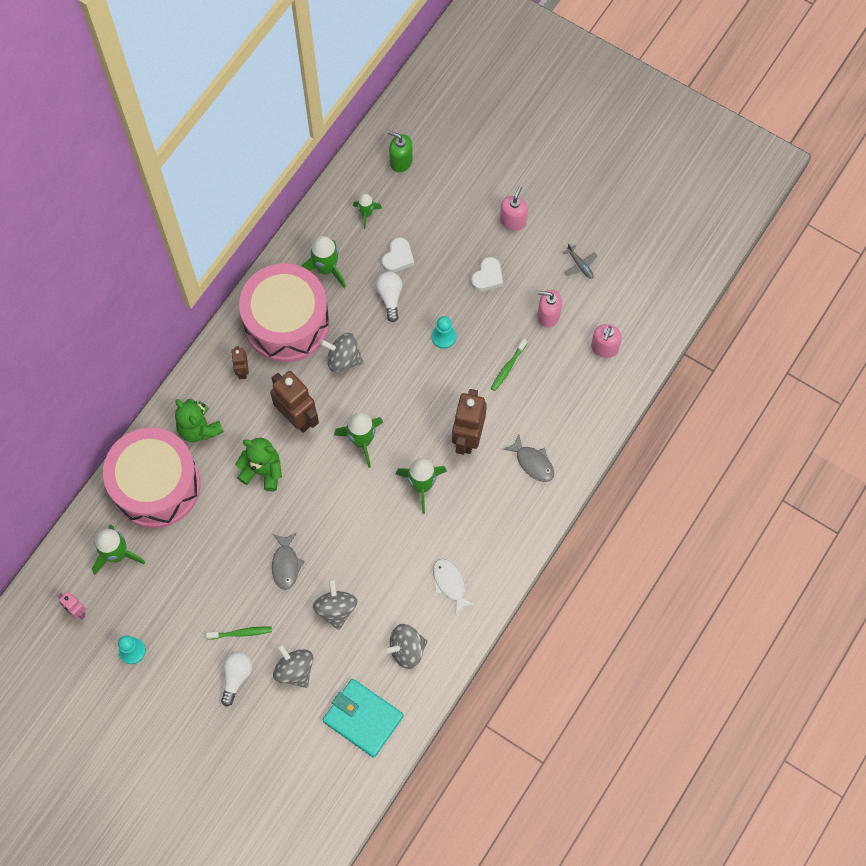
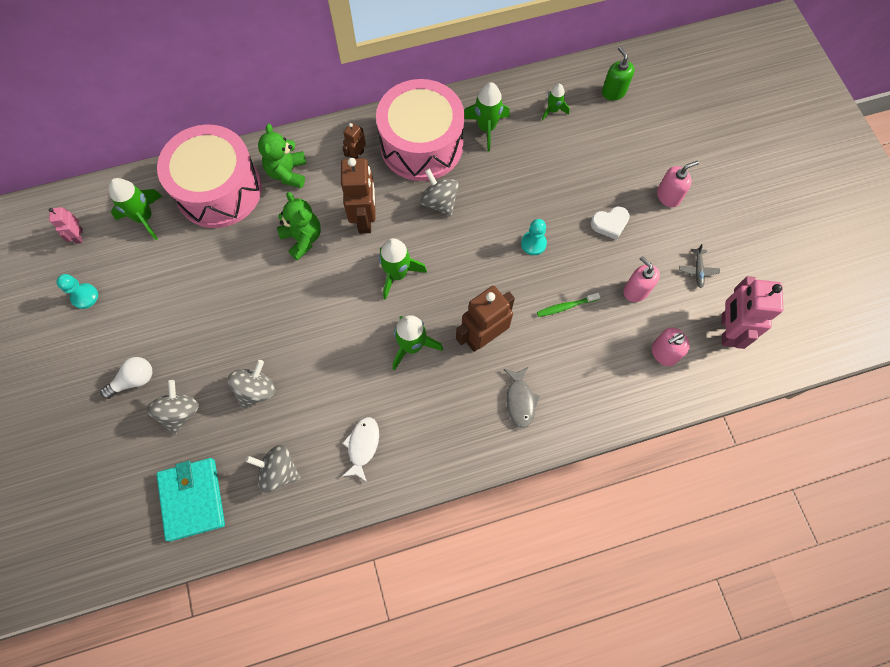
camera: 40 degrees right, 0 degrees up
(241, 633) = (170, 348): green toothbrush -> none
(286, 564) = (252, 323): grey fish -> none
(390, 297) = (517, 183): white light bulb -> none
(398, 258) = (549, 159): white heart -> none
(635, 295) = (727, 330): none -> pink robot

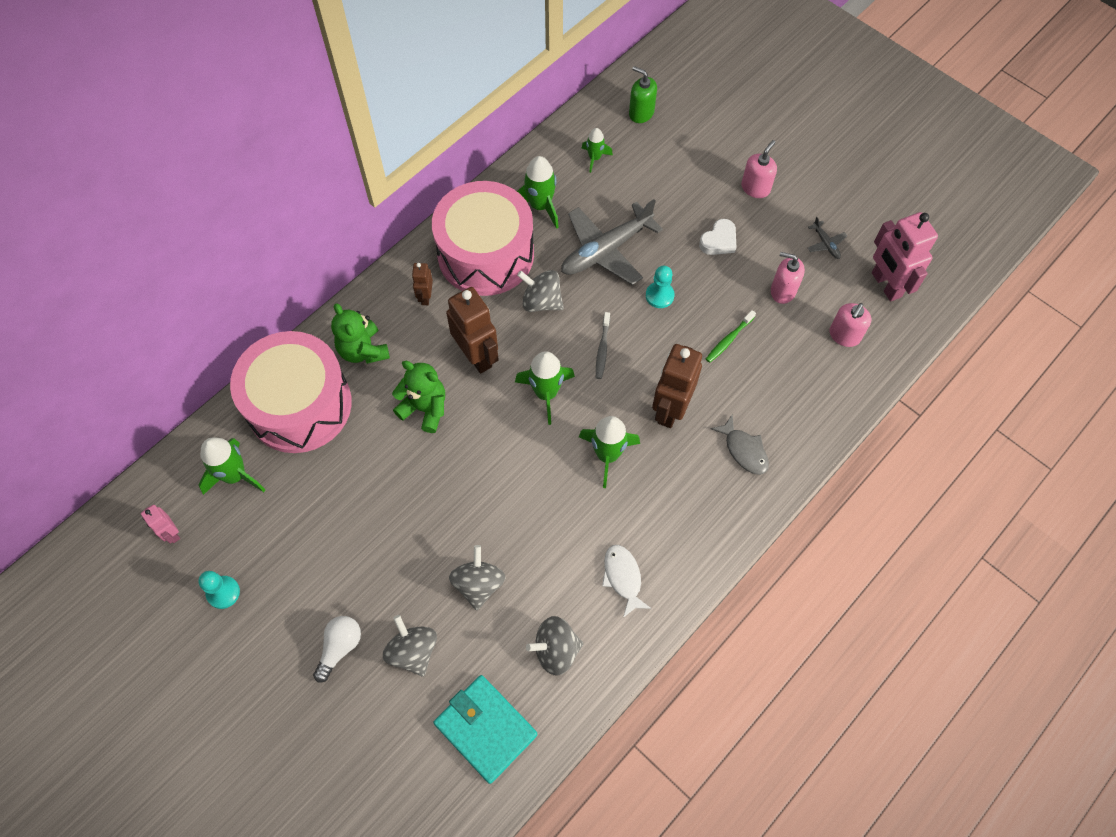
camera: 30 degrees left, 5 degrees down
(462, 262) = (602, 349): none -> grey toothbrush
(514, 187) = (605, 250): none -> grey plane

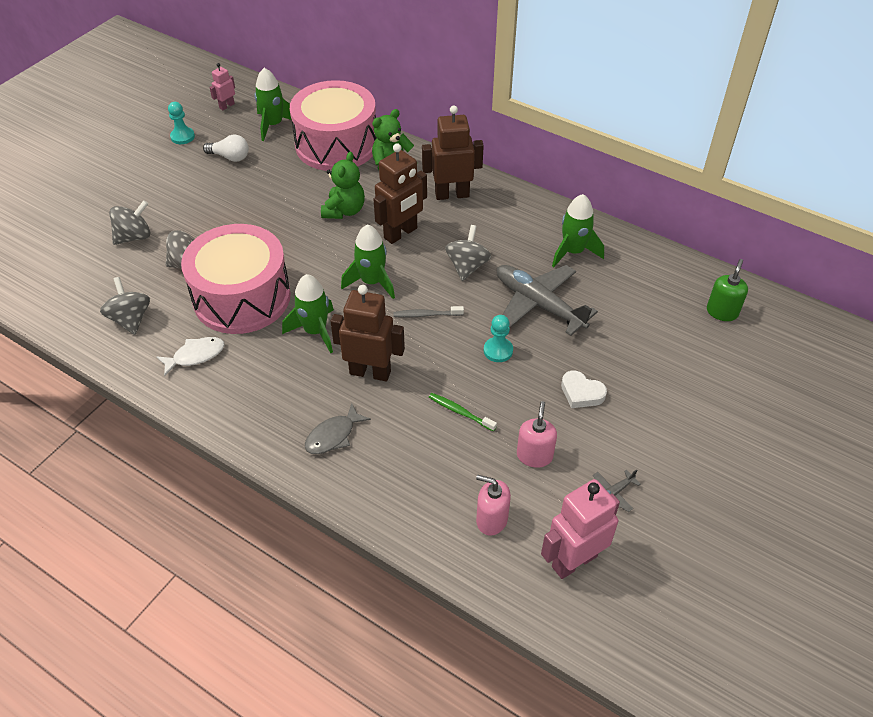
camera: 80 degrees right, 15 degrees down
(340, 647) = (139, 199): white light bulb -> white light bulb (230, 157)
(425, 297) = (452, 194): brown robot -> brown robot, size x1.95
(485, 729) = (68, 286): turquoise wallet -> none
(486, 254) = (507, 224): pink drum -> pink drum (242, 297)
(594, 158) = (646, 283): green rocket -> none
(755, 188) = (665, 420): pink soap dispenser -> none

